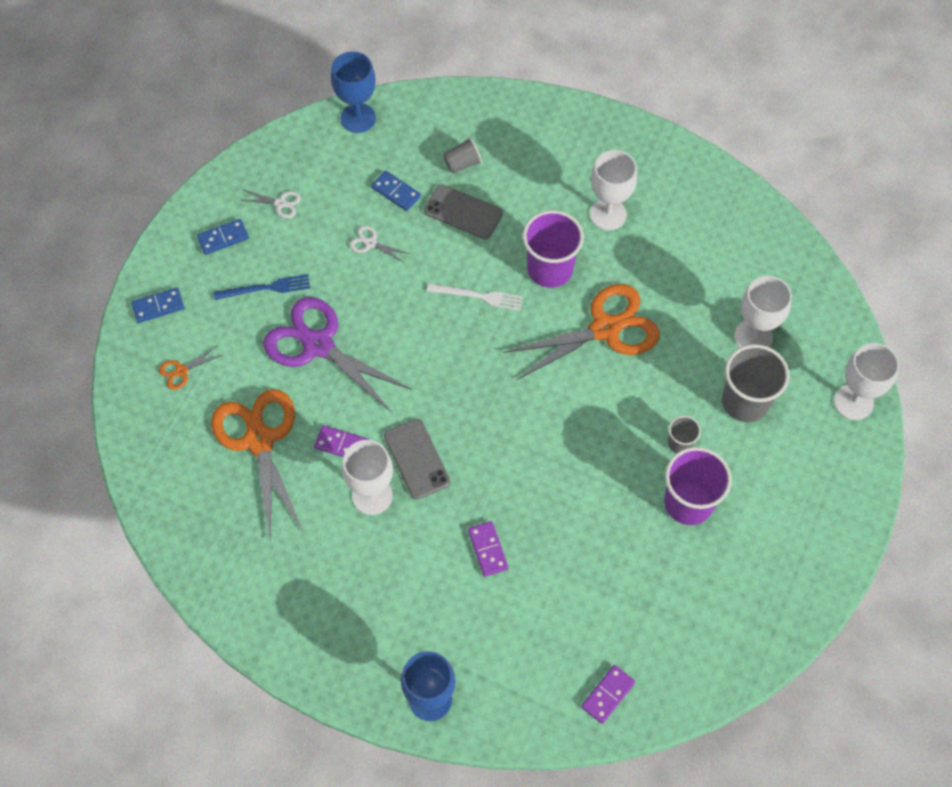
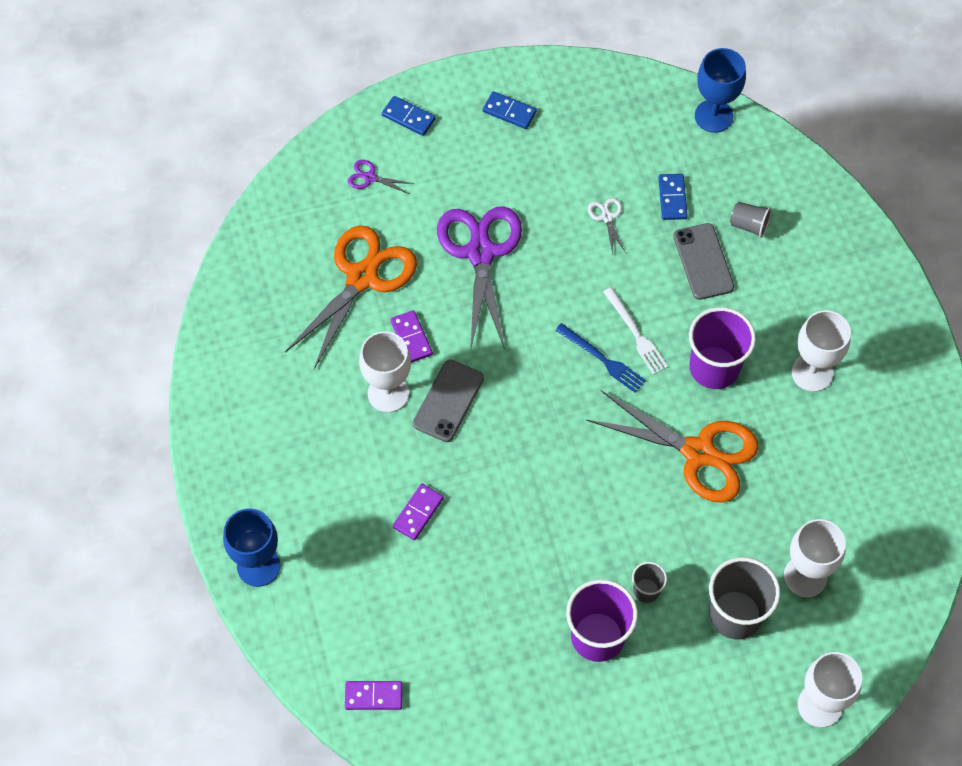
camera: 50 degrees right, 0 degrees up
(181, 371) = (370, 177): orange scissors -> purple scissors
(266, 288) = (494, 176): blue fork -> blue fork (602, 359)
(280, 203) = (579, 125): white scissors -> none

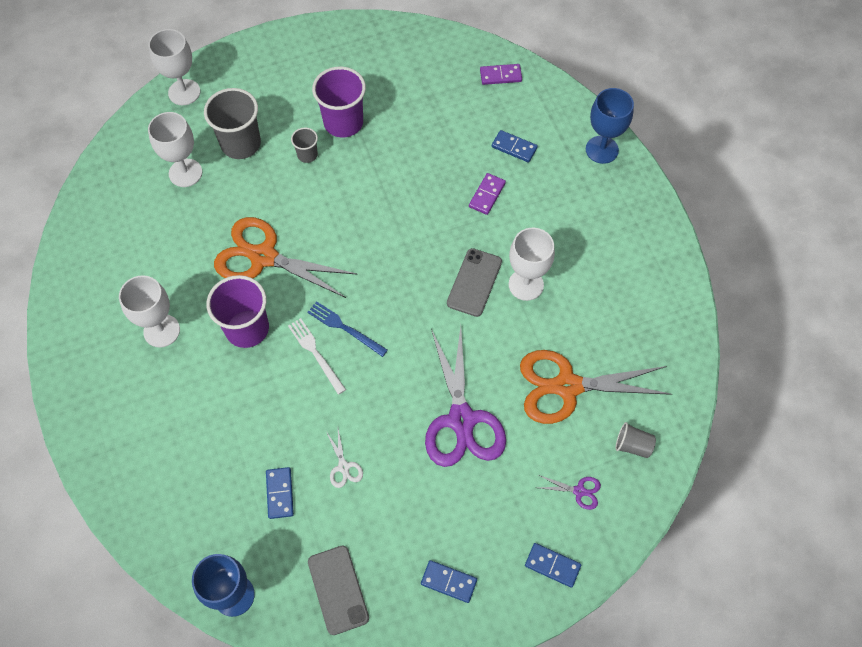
camera: 175 degrees right, 0 degrees up
(362, 277) = (567, 386): orange scissors -> orange scissors turned 60 degrees clockwise
(373, 578) = (514, 147): none -> blue domino
(411, 338) = (513, 334): purple domino -> none
(703, 261) = (252, 428): grey phone -> grey phone (338, 589)
(749, 225) = (206, 470): grey cup -> grey cup (632, 445)

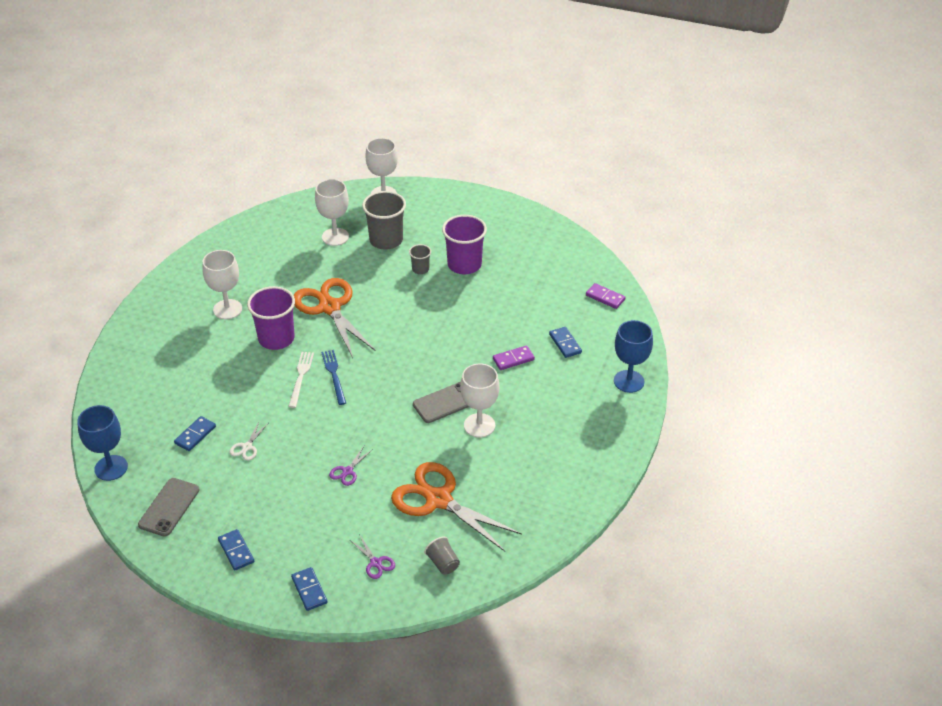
camera: 40 degrees right, 20 degrees down
(461, 420) = (347, 471): purple scissors -> purple scissors, size x0.41

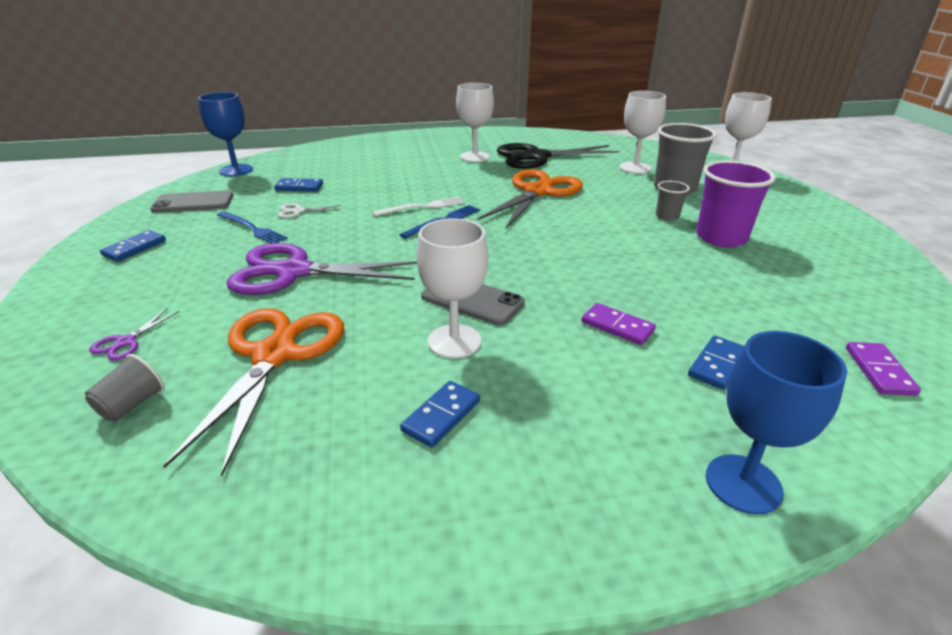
camera: 60 degrees right, 10 degrees down
(257, 479) = (252, 229): none -> blue fork
(263, 275) = (537, 157): none -> black scissors
(276, 338) = (463, 183): purple cup -> none
(309, 590) = (68, 309): blue domino -> blue domino (441, 416)
(347, 471) = (294, 272): purple scissors -> purple scissors, size x2.45

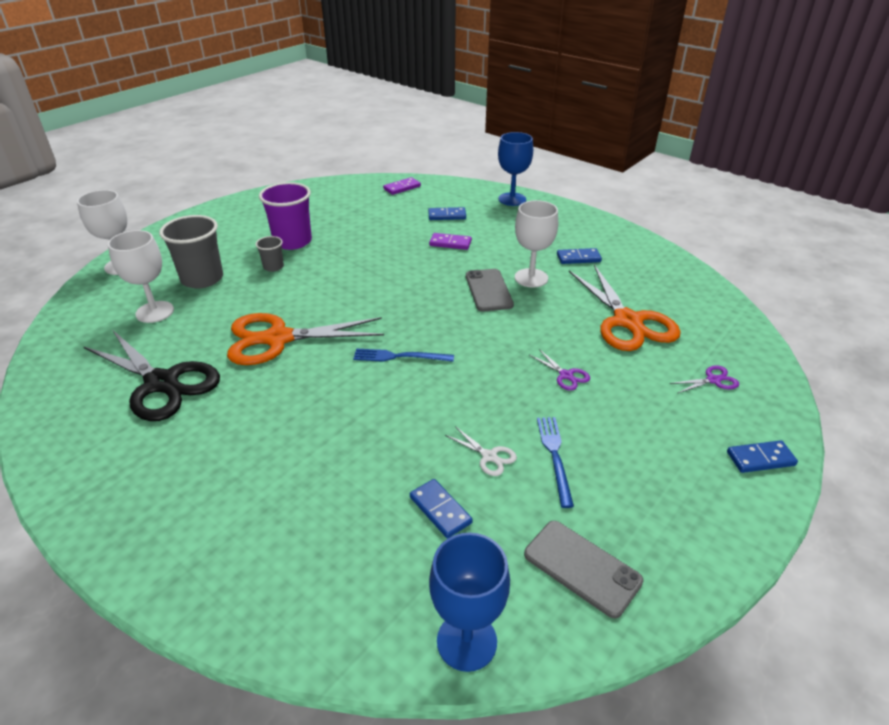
camera: 130 degrees left, 5 degrees up
(132, 405) = (717, 335): grey cup -> none
(134, 248) = (683, 501): blue domino -> blue domino (760, 459)
(274, 355) = (627, 321): orange scissors -> orange scissors turned 75 degrees counterclockwise
(294, 272) = (566, 375): purple scissors -> purple scissors, size x0.41
(422, 207) = (385, 384): white fork -> none
(474, 157) = (198, 430): white goblet -> none
(617, 326) = (450, 243): purple domino -> purple domino turned 75 degrees counterclockwise

